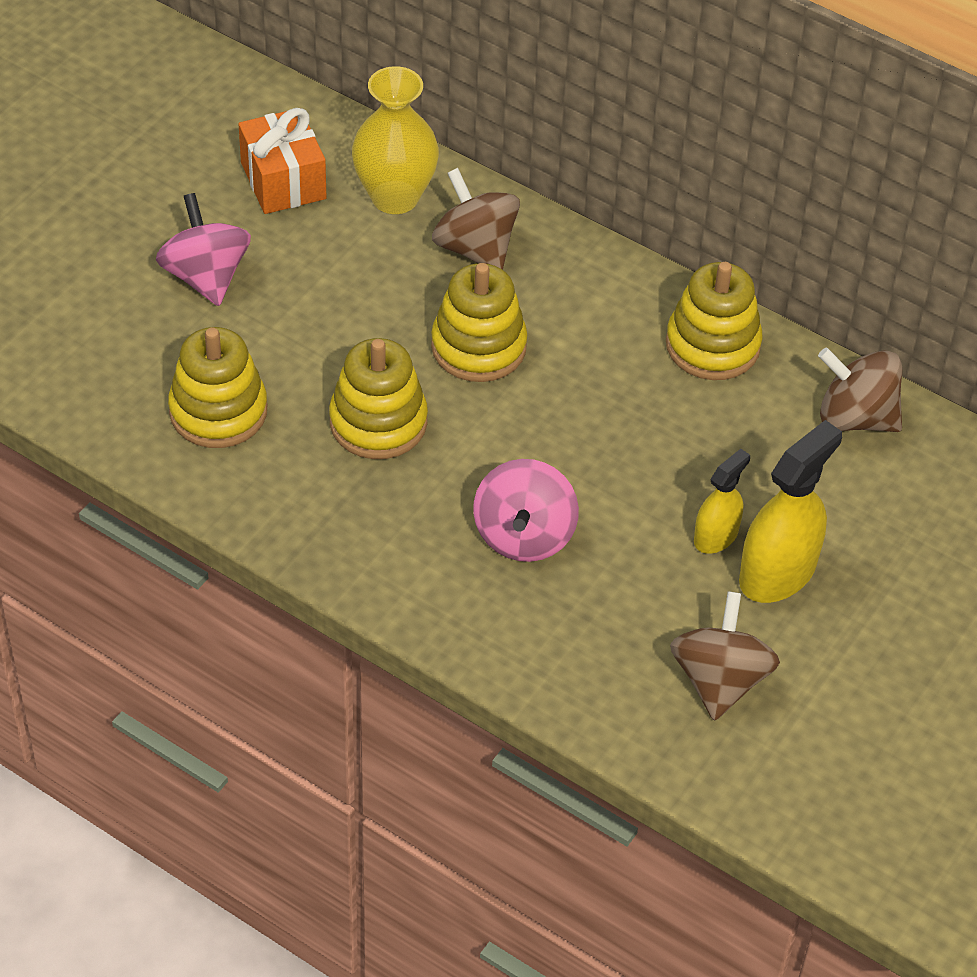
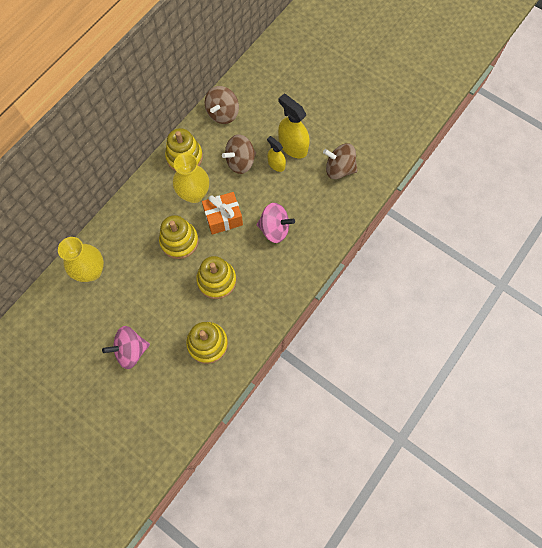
camera: 85 degrees left, 20 degrees up
(283, 181) = (76, 318): orange gift -> orange gift (223, 218)
(475, 248) = (125, 240): brown spinning top -> brown spinning top (240, 162)
(609, 369) = (194, 194): none -> yellow vase

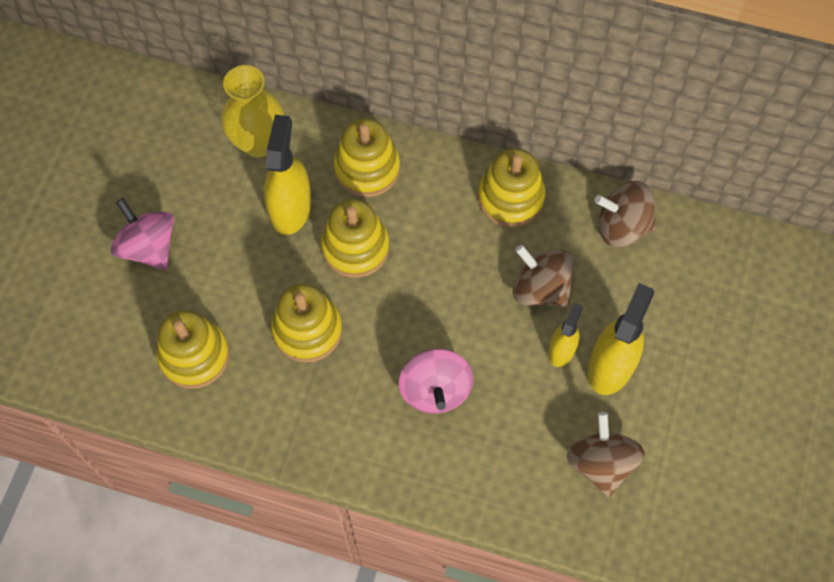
camera: 70 degrees right, 5 degrees down
(135, 220) = (367, 168): none -> yellow stacking toy
(140, 267) = (290, 208): none -> yellow spray bottle
(194, 194) = (449, 238): yellow vase -> none
(223, 218) = (423, 300): orange gift -> none

